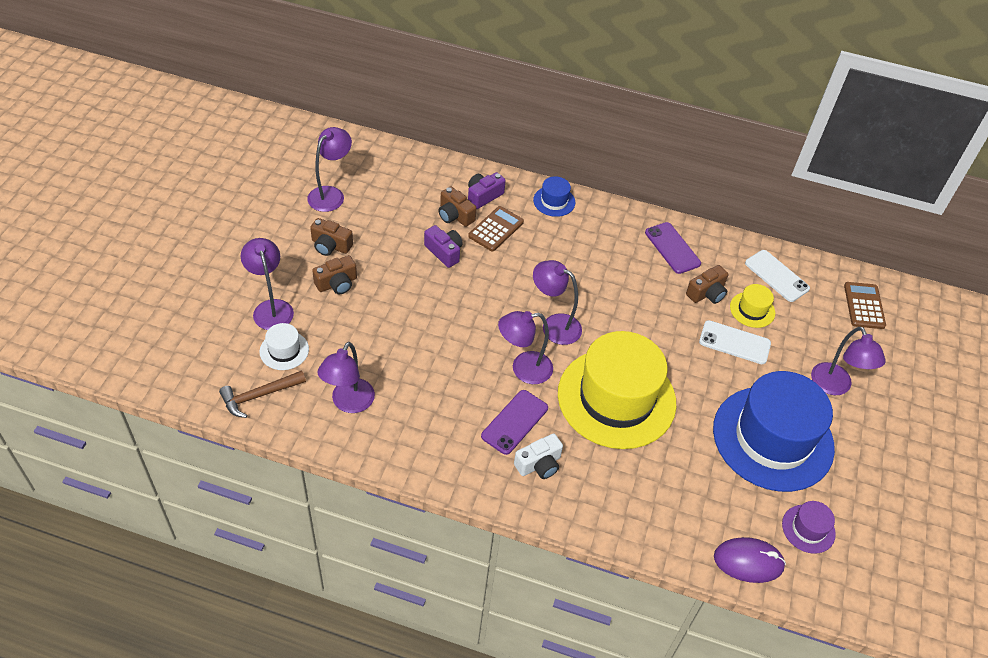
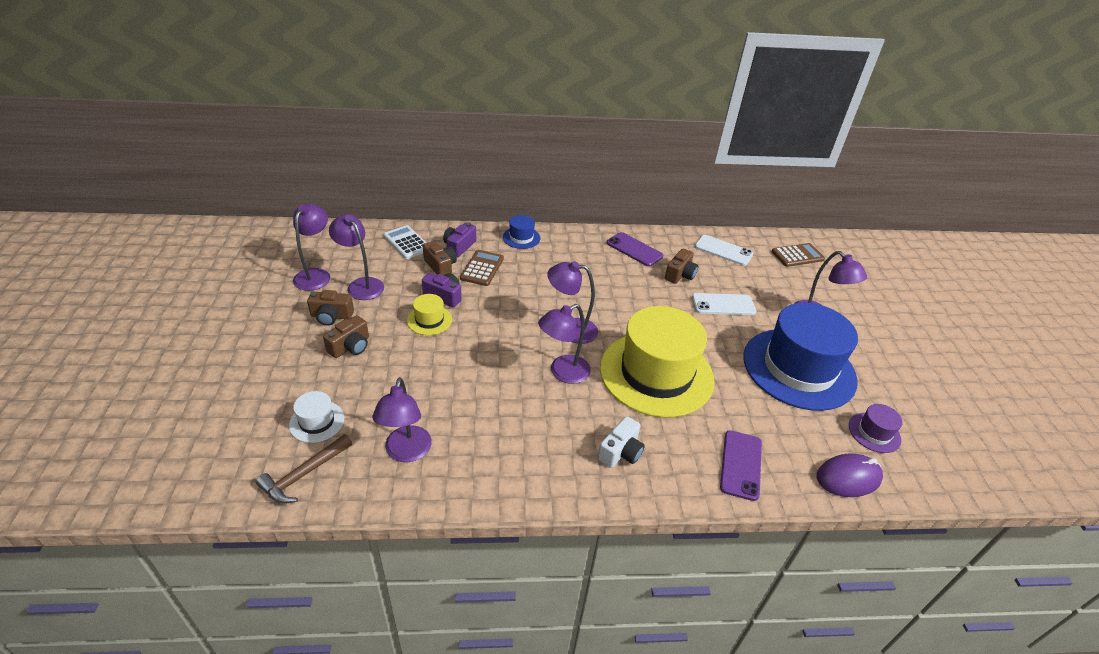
camera: 20 degrees left, 10 degrees down
(271, 308) = (288, 385): purple lamp -> purple lamp (361, 285)
(432, 178) = (407, 243): none -> white calculator
(455, 215) = (440, 266): brown camera -> brown camera turned 150 degrees counterclockwise
(514, 422) = (578, 421): purple phone -> purple phone (741, 465)
(752, 310) = (721, 278): yellow hat -> yellow hat (429, 320)
(864, 306) = (797, 255): brown calculator -> brown calculator turned 90 degrees clockwise

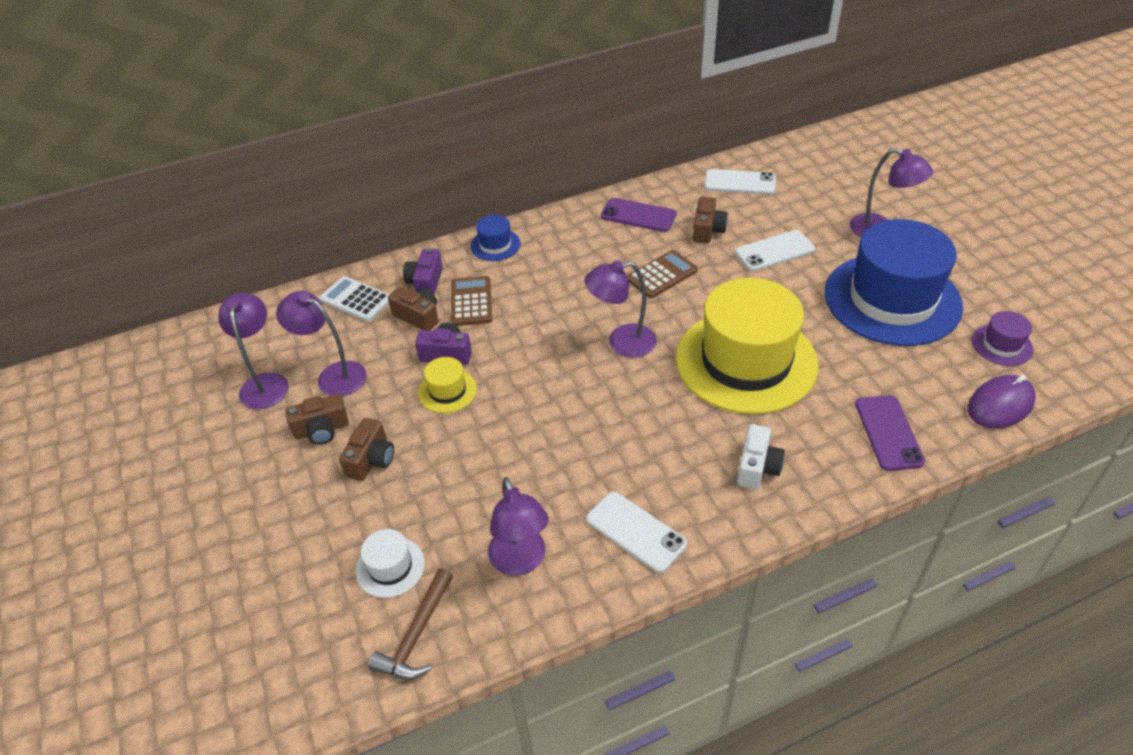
camera: 15 degrees left, 5 degrees up
(501, 463) = (635, 531): none -> white phone
(563, 372) = (642, 399): purple lamp -> none
(797, 255) = (823, 162): brown calculator -> brown calculator (662, 275)

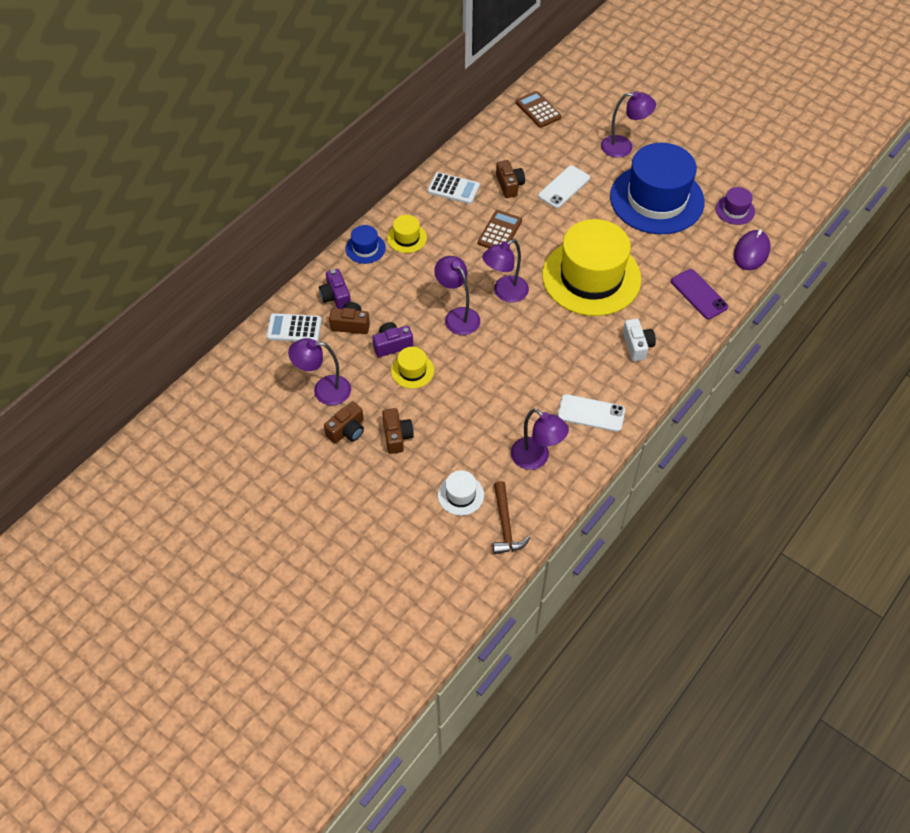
camera: 30 degrees left, 10 degrees up
(265, 383) = (278, 414): purple lamp -> purple lamp (457, 316)
(471, 302) = (381, 300): brown calculator -> brown calculator (538, 110)
(548, 248) = (407, 238): none -> yellow hat
(638, 215) = (453, 189): purple phone -> white calculator
(739, 182) = (508, 137): white phone -> none

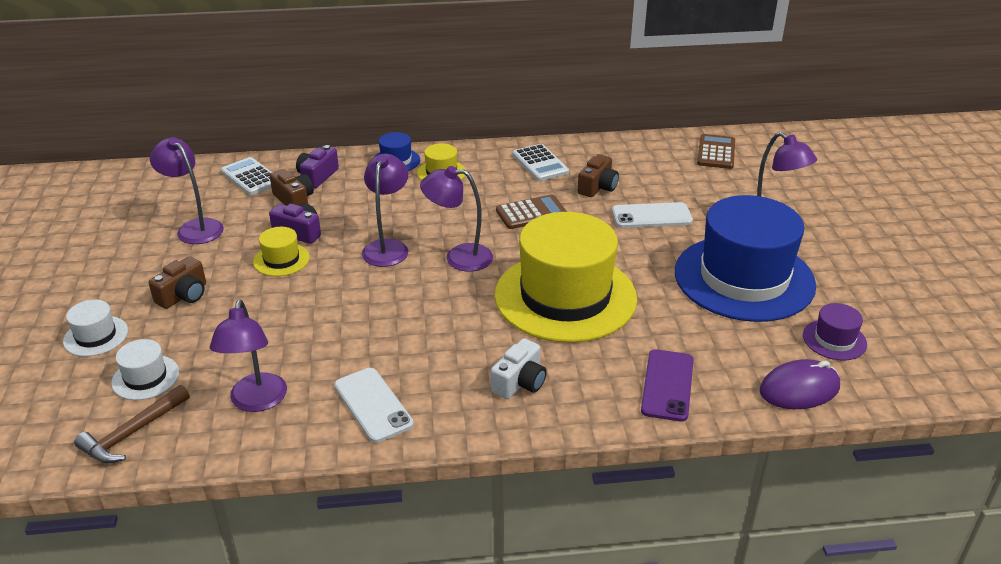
camera: 45 degrees right, 20 degrees down
(347, 430) = (158, 264): brown camera -> none
(392, 498) = (96, 336): none -> white hat

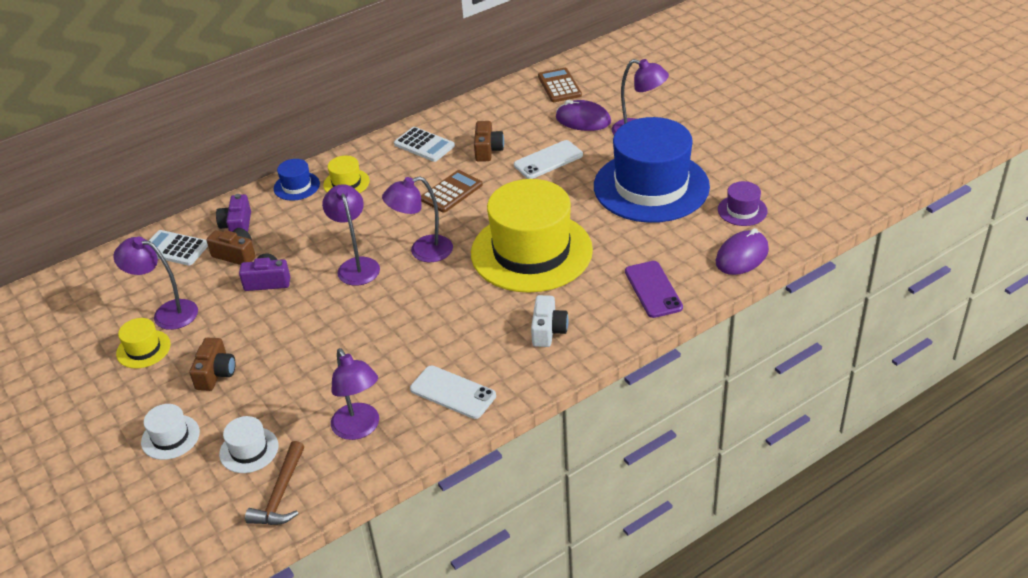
camera: 25 degrees left, 5 degrees up
(281, 260) = (274, 311): yellow hat -> yellow hat (143, 349)
(717, 190) = (583, 120): none -> purple mouse

